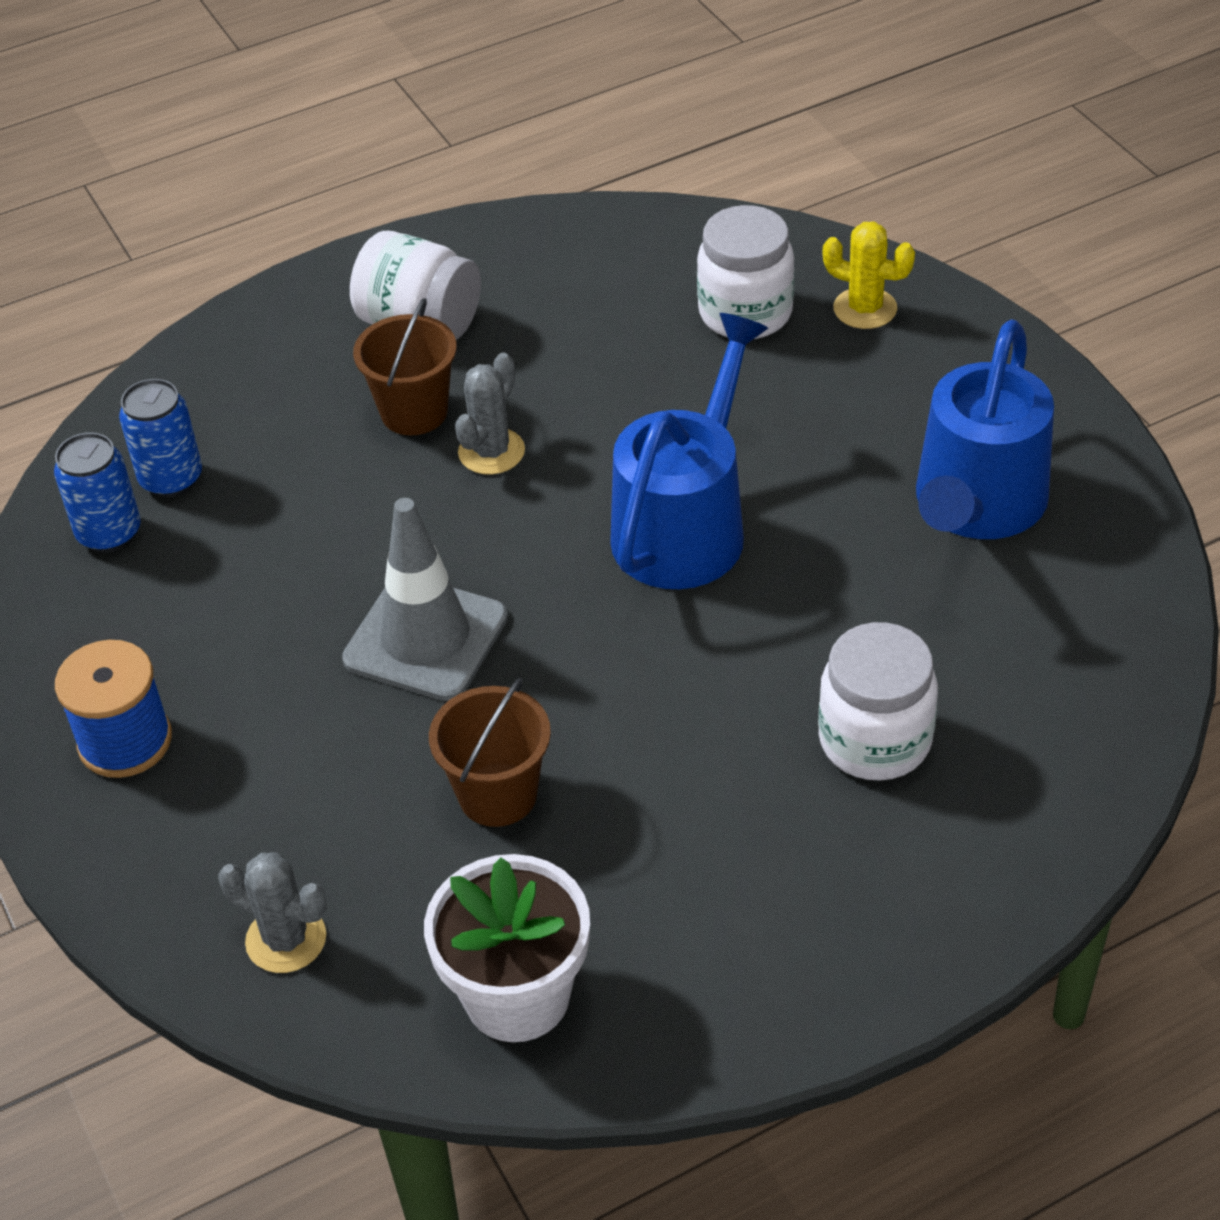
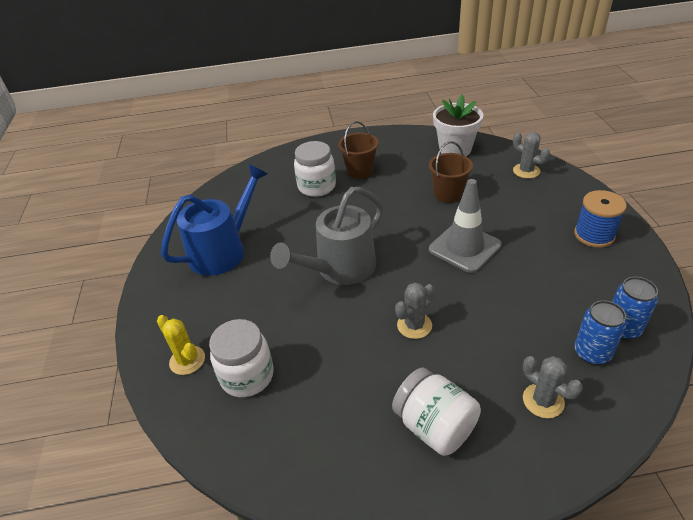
camera: 160 degrees left, 5 degrees down
(258, 392) = (543, 401): none -> grey cactus
(414, 412) = (450, 360): brown bucket -> brown bucket (360, 171)
(685, 524) = (340, 269): blue watering can -> grey watering can

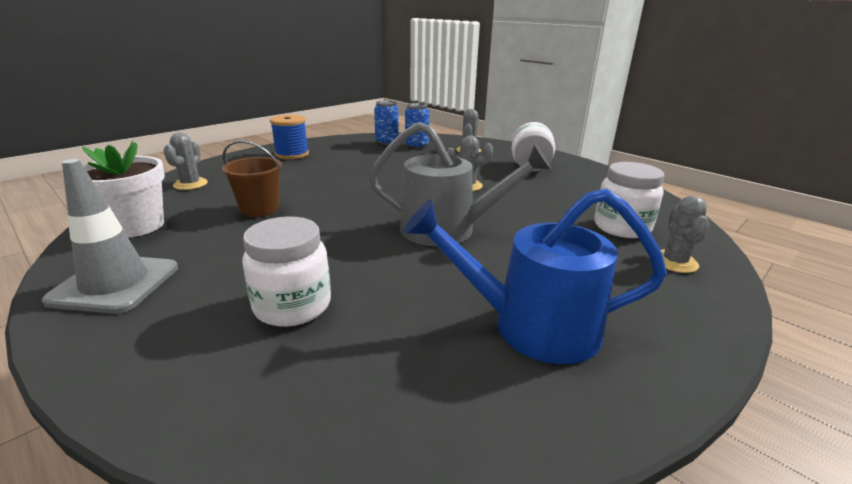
camera: 130 degrees left, 15 degrees down
(187, 360) = (674, 262): yellow cactus -> grey cactus
(360, 171) = (223, 281): brown bucket -> none
(464, 247) = (350, 187): grey traffic cone -> grey traffic cone (115, 284)

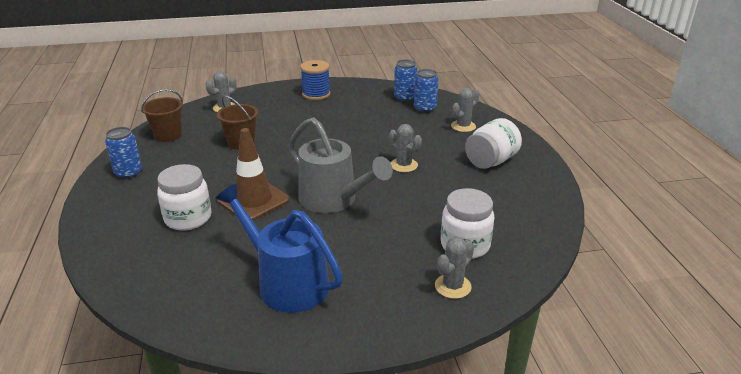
camera: 35 degrees right, 5 degrees up
(115, 284) = (128, 173): grey traffic cone -> blue can
(136, 226) = (168, 135): white flower pot -> brown bucket
(357, 257) = (253, 200): none -> brown traffic cone

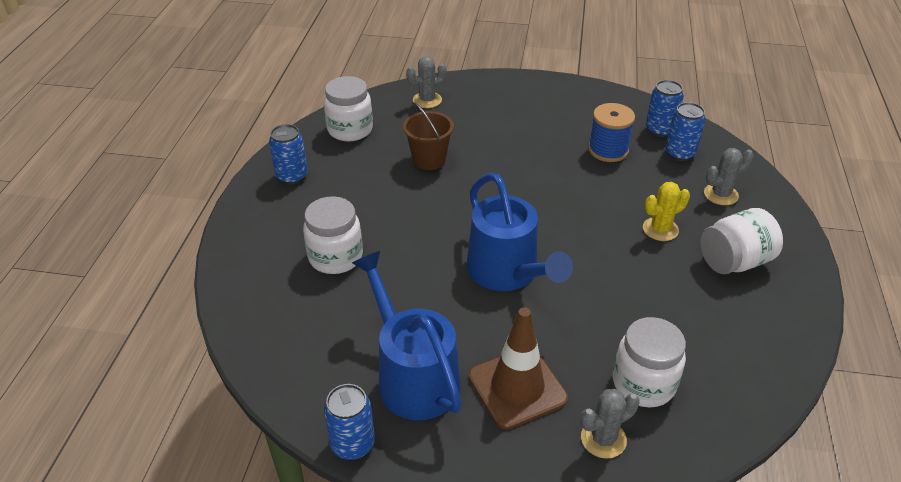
camera: 20 degrees right, 10 degrees up
(168, 135) = (350, 130): brown bucket -> white jar
(253, 200) = (415, 250): brown traffic cone -> brown traffic cone (517, 387)
(254, 342) = (353, 444): none -> blue can
(316, 94) = (546, 100): blue spool -> blue spool (608, 150)
(333, 200) = (508, 273): grey watering can -> blue watering can
(404, 165) = (615, 240): grey cactus -> none
(432, 153) = (660, 229): none -> yellow cactus

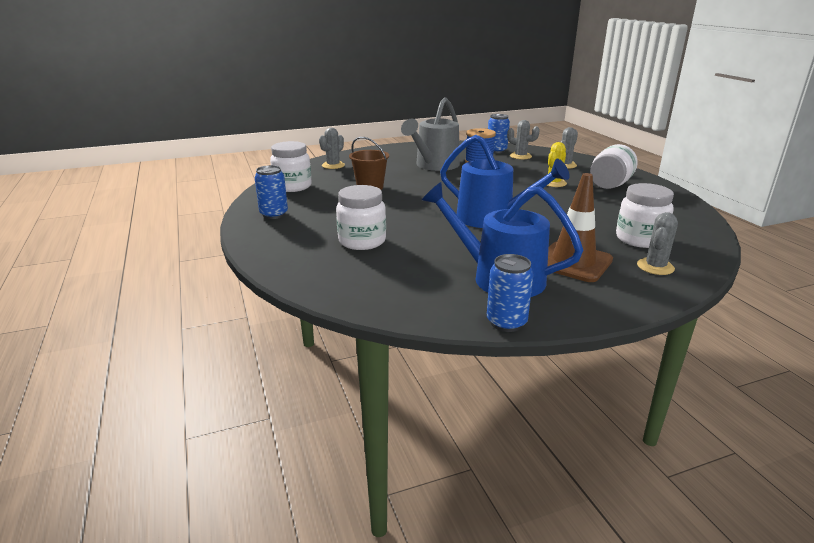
camera: 30 degrees left, 15 degrees down
(544, 139) = (434, 166): none -> grey watering can
(680, 153) = (520, 156): blue can -> grey cactus

